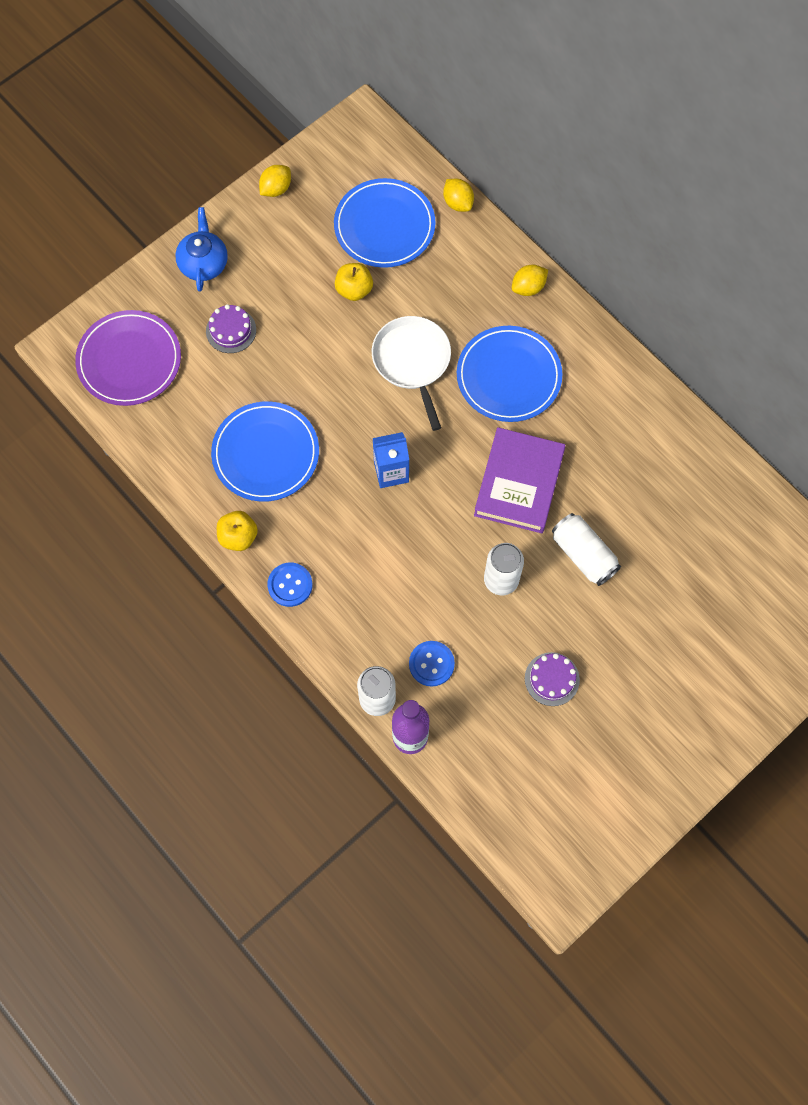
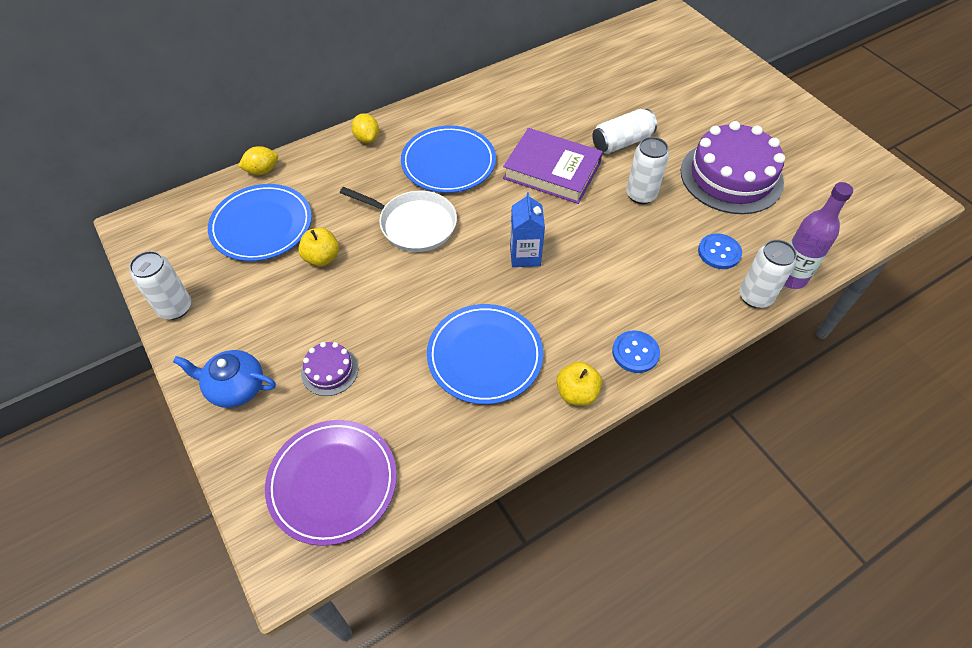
camera: 80 degrees left, 15 degrees down
(276, 189) = (175, 308): yellow lemon -> white can
(412, 361) = (414, 224): white pan -> white pan turned 150 degrees counterclockwise
(552, 679) = (731, 176): purple cake -> purple cake, size x2.17

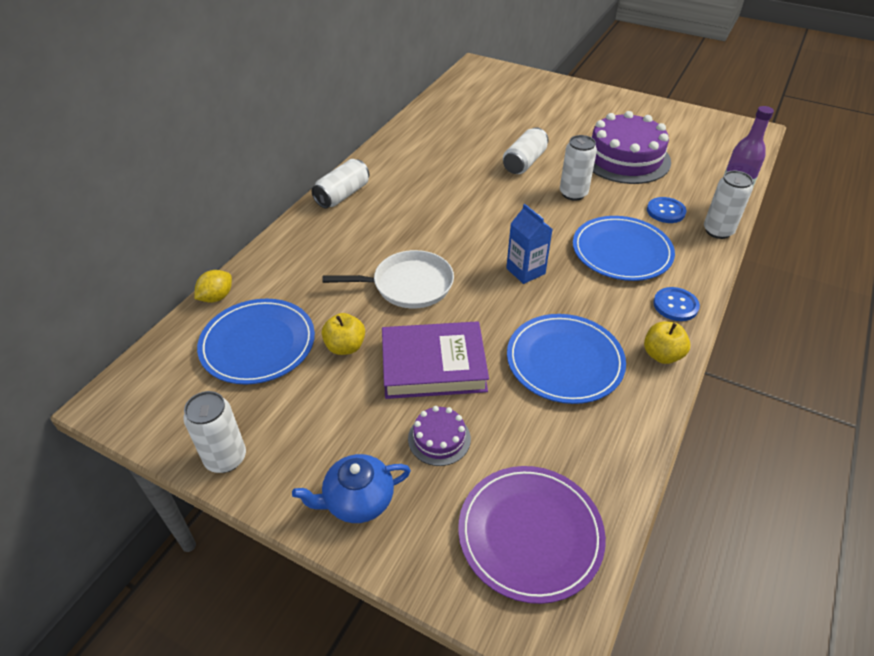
camera: 30 degrees left, 10 degrees down
(367, 138) = (301, 233): yellow lemon -> none
(428, 113) = (342, 195): none -> white can
(448, 162) = (395, 226): blue plate -> blue plate (621, 252)
(552, 171) = (489, 201): purple book -> purple book (433, 365)

